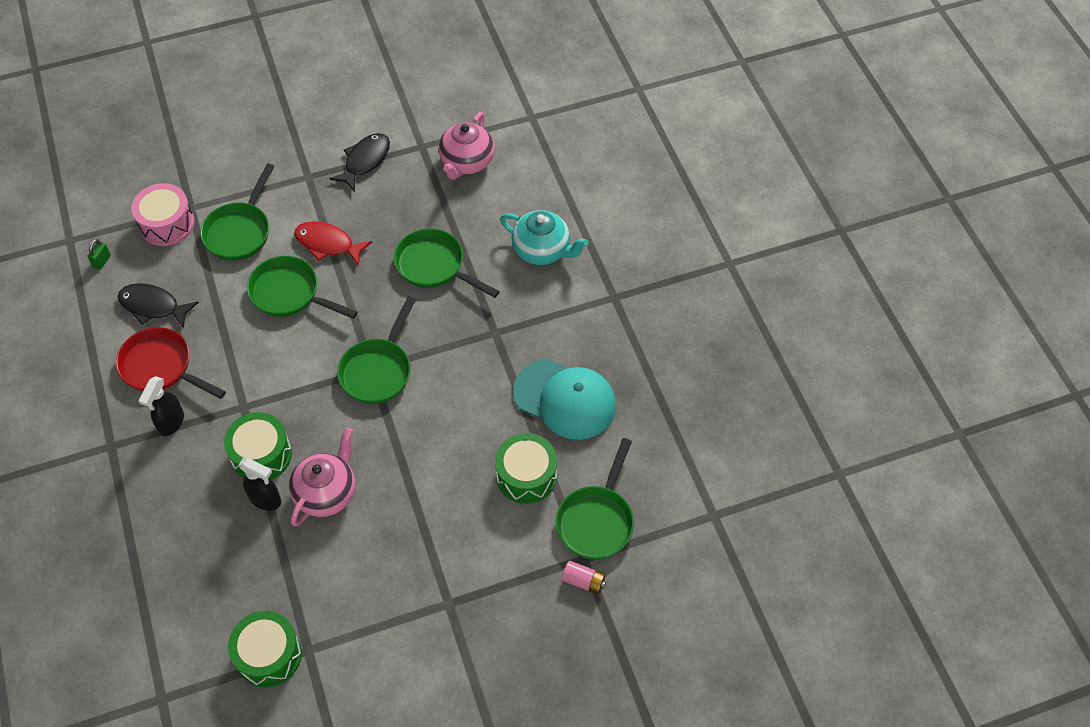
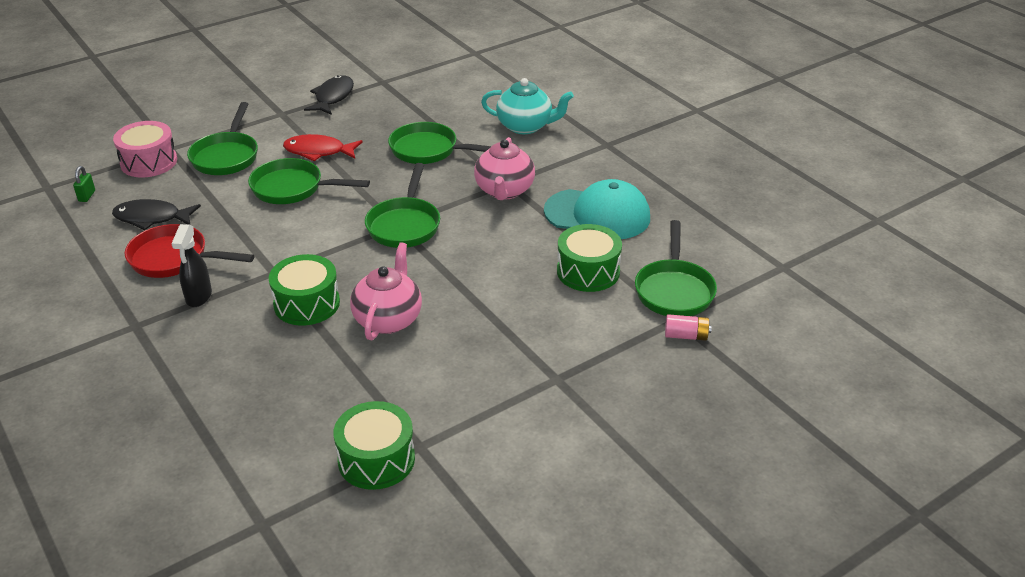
camera: 15 degrees left, 20 degrees down
(265, 499) = (324, 336): black spray bottle -> none
(466, 162) = (429, 85): pink teapot -> pink teapot (504, 191)

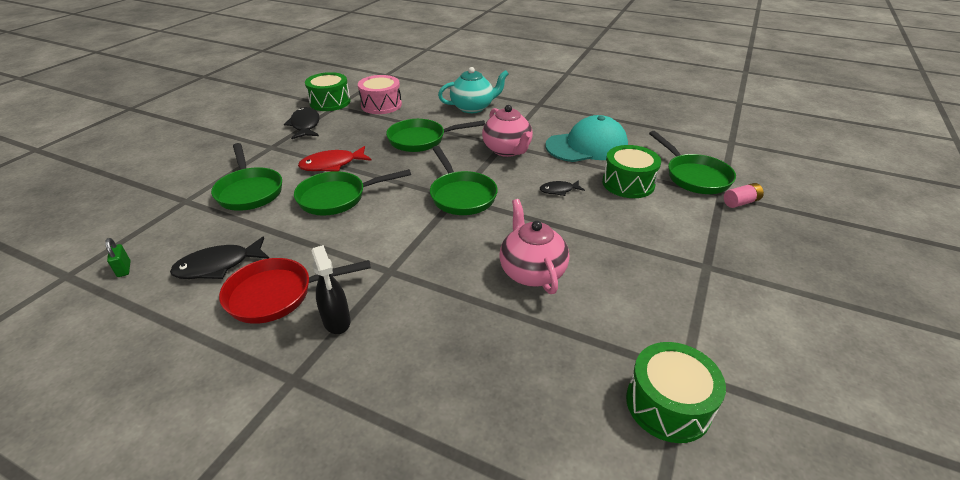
camera: 30 degrees left, 0 degrees up
(149, 162) = (172, 218): pink drum -> pink drum (381, 105)
(307, 304) = (448, 286): green drum -> green drum (330, 102)
(505, 253) = (559, 190): none -> black fish

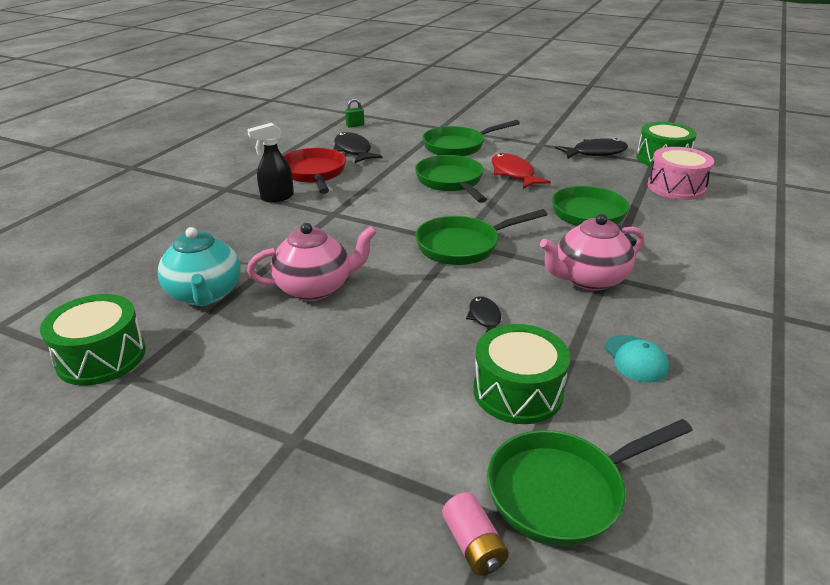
camera: 90 degrees right, 5 degrees down
(473, 107) = (716, 252): turquoise teapot -> turquoise teapot (205, 295)
(587, 146) = (635, 359): turquoise cap -> turquoise cap, size x0.47

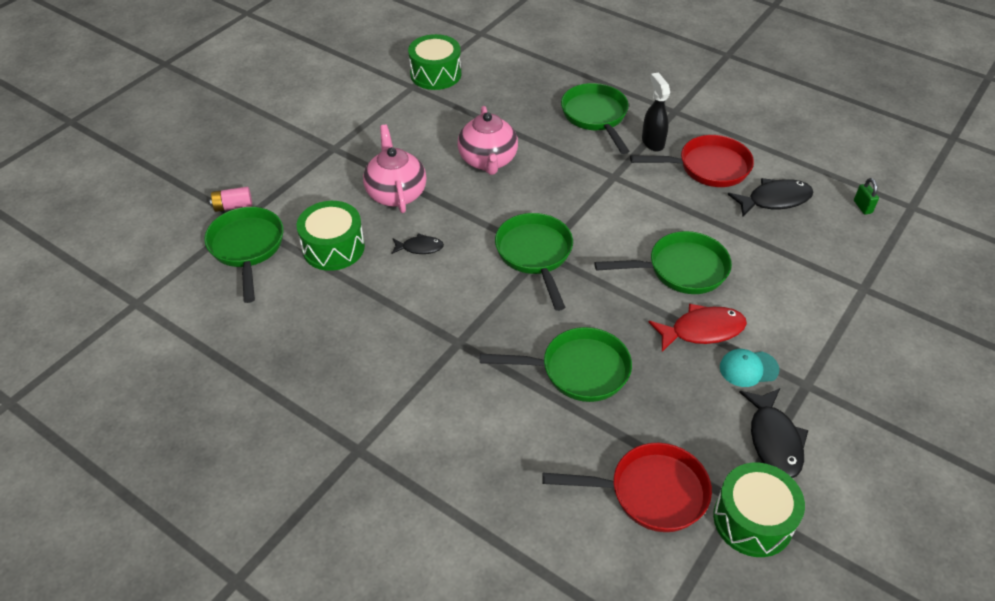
camera: 100 degrees right, 15 degrees up
(205, 295) = (493, 109): turquoise teapot -> none
(458, 146) = (793, 294): green pan -> green pan (596, 117)
(588, 279) = (456, 328): pink teapot -> pink teapot (396, 193)
(635, 359) = (341, 322): turquoise cap -> turquoise cap (748, 368)
(676, 187) = (650, 492): pink drum -> red pan

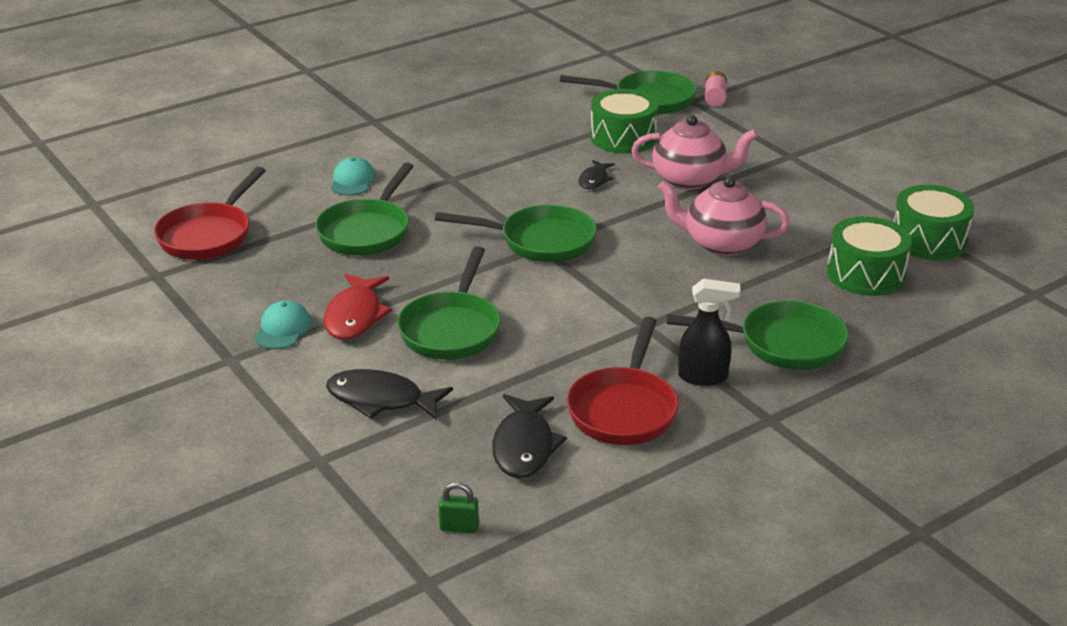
camera: 110 degrees right, 15 degrees down
(494, 417) = (352, 181): none -> turquoise cap
(753, 520) = (132, 277): green drum -> green drum (865, 274)
(774, 440) = (191, 316): black fish -> black fish (381, 400)

